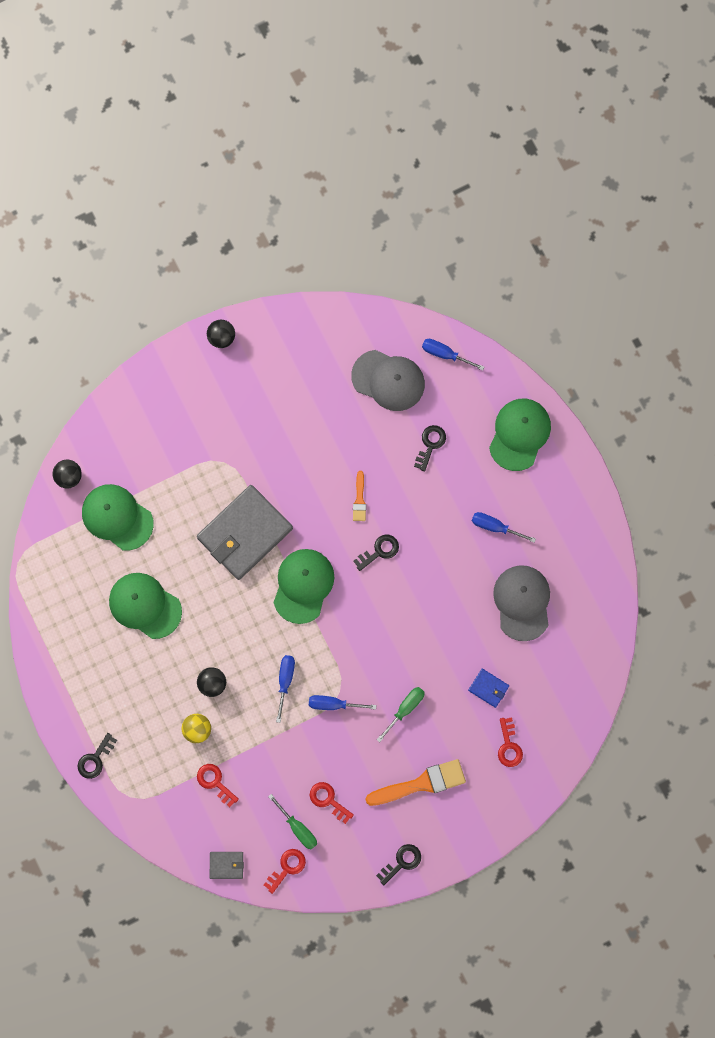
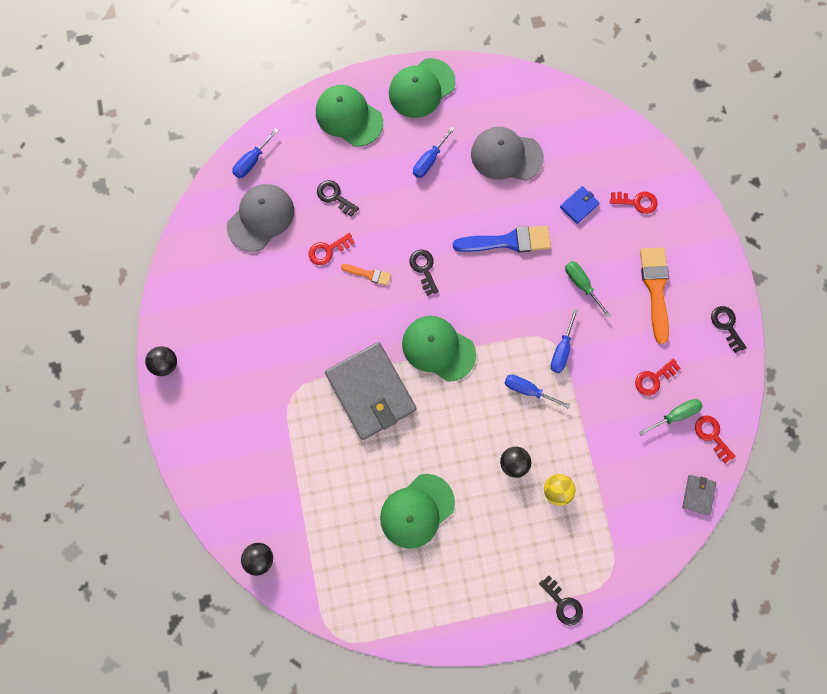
camera: 75 degrees left, 0 degrees up
(117, 517) = (318, 516): green cap -> green cap (421, 88)
(215, 782) = (613, 485): red key -> red key (328, 250)
(430, 626) = (507, 241): none -> blue brush

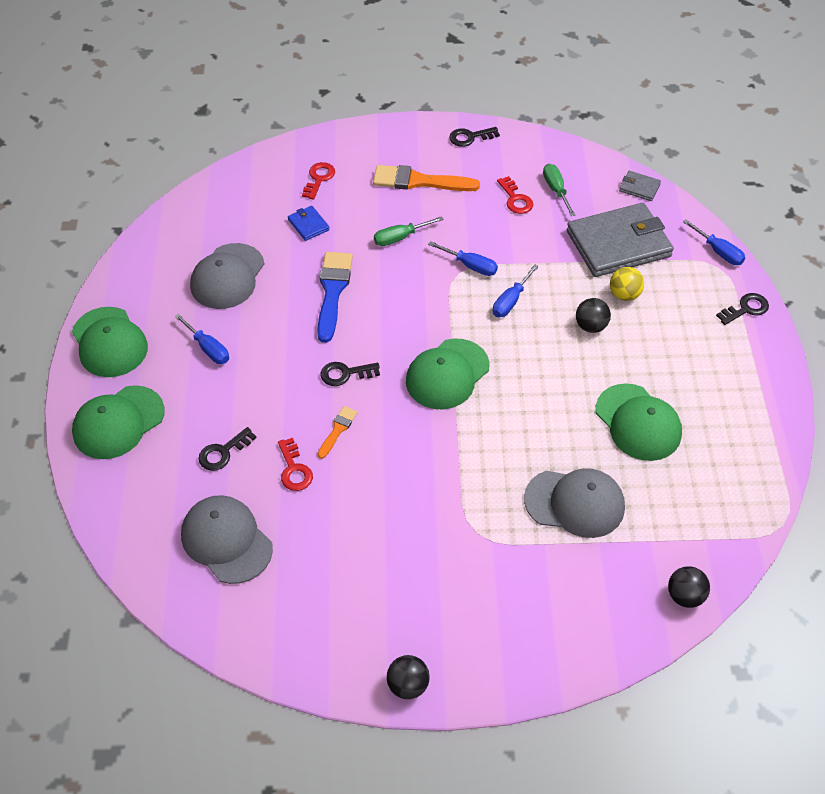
camera: 80 degrees left, 25 degrees down
(252, 161) = (140, 541): blue screwdriver -> blue screwdriver (718, 252)
(330, 465) = (575, 503): none -> grey cap
(371, 391) = (488, 448): grey wallet -> grey wallet (618, 244)
(711, 435) = (580, 167): red key -> none

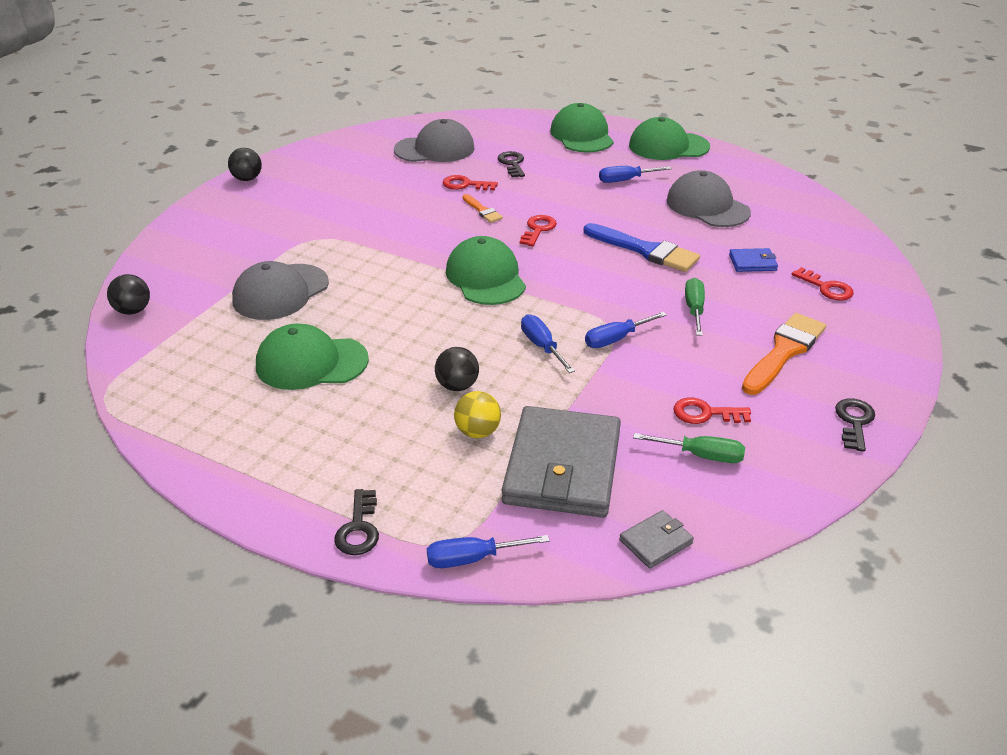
camera: 120 degrees right, 15 degrees down
(345, 374) = (538, 229): black key -> red key

